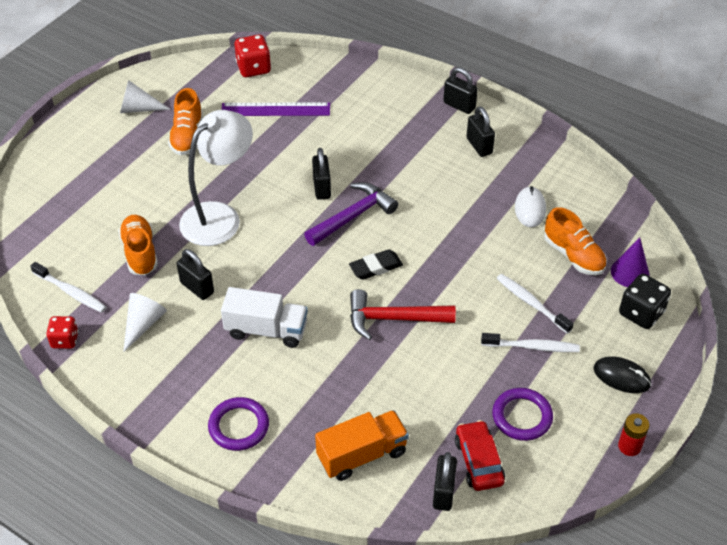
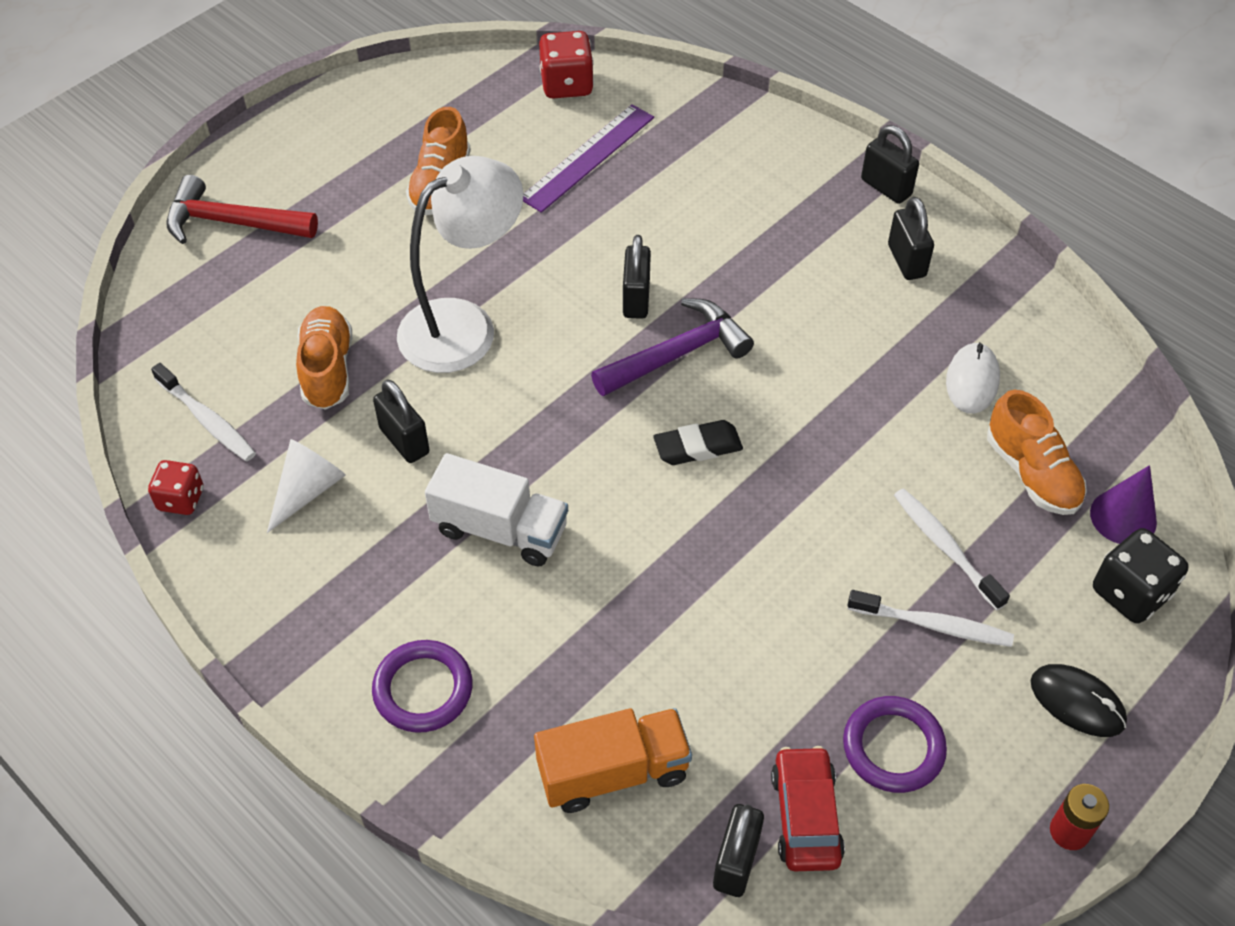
camera: 10 degrees right, 5 degrees up
(138, 108) = (374, 129): white cone -> none
(275, 109) = (588, 157): purple ruler -> purple ruler turned 60 degrees counterclockwise
(393, 319) = (710, 541): red hammer -> red hammer (232, 223)

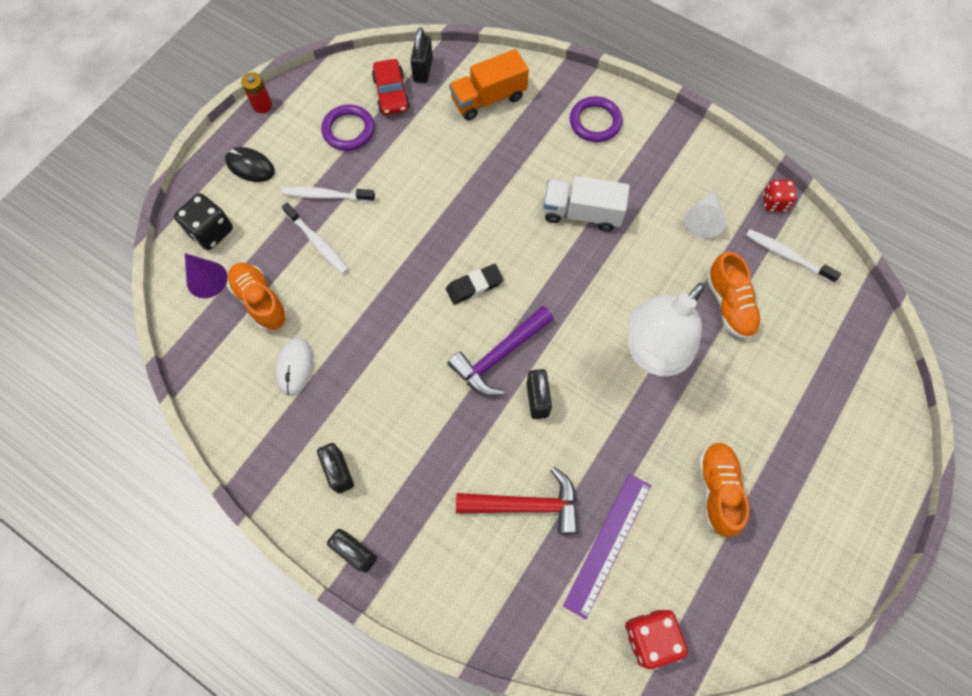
camera: 170 degrees right, 15 degrees up
(232, 223) = (857, 421): red hammer -> red hammer (526, 505)
(404, 441) = (659, 261): black padlock -> none

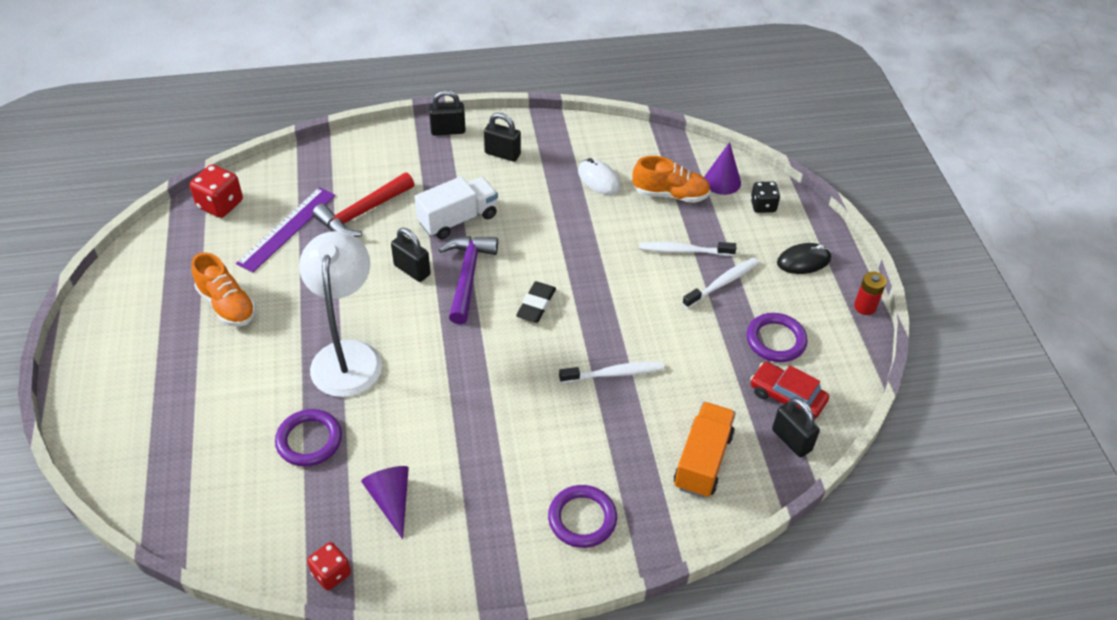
camera: 135 degrees right, 20 degrees down
(211, 231) = (763, 206): black dice -> black dice, size x0.67
(582, 213) = (508, 422): white truck -> white truck (458, 219)
(607, 543) = (287, 229): purple ruler -> purple ruler turned 45 degrees clockwise
(703, 219) = (391, 500): white cone -> purple cone
(729, 305) = (309, 440): orange shoe -> purple ring
(787, 256) = (281, 526): white toothbrush -> white toothbrush (613, 374)

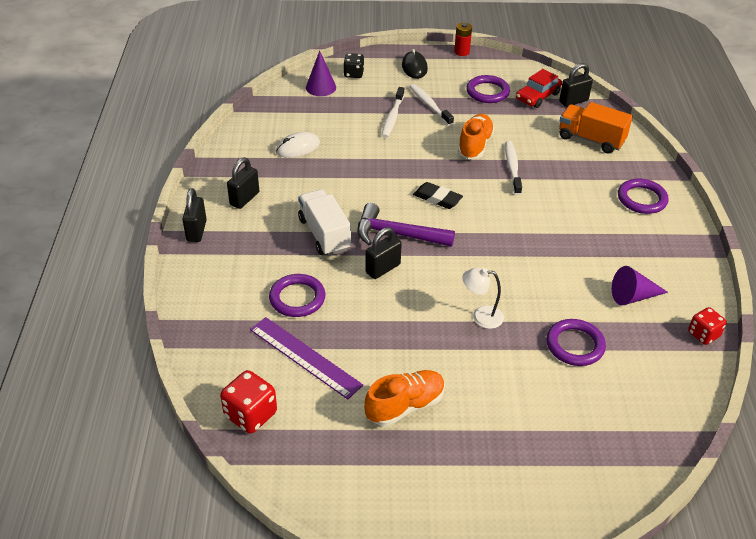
camera: 80 degrees left, 5 degrees down
(347, 355) = (481, 316): white lamp -> white lamp, size x0.47
(362, 213) = (297, 298): red hammer -> purple ring
(670, 194) = (328, 114): orange shoe -> orange shoe (475, 145)

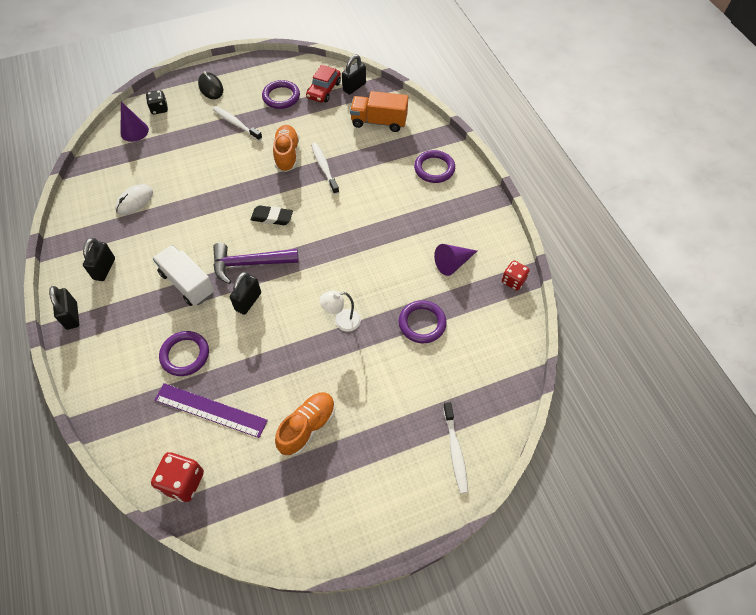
camera: 20 degrees left, 15 degrees up
(392, 117) = (208, 145): white toothbrush -> white toothbrush (455, 450)
(462, 52) = (247, 60): red battery -> none

